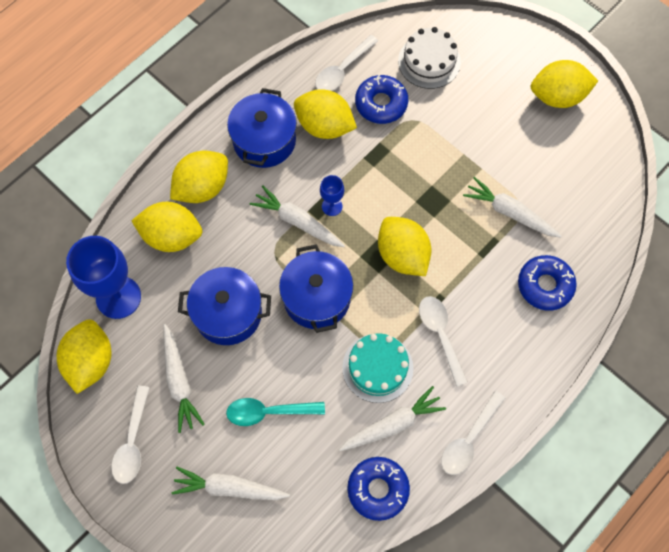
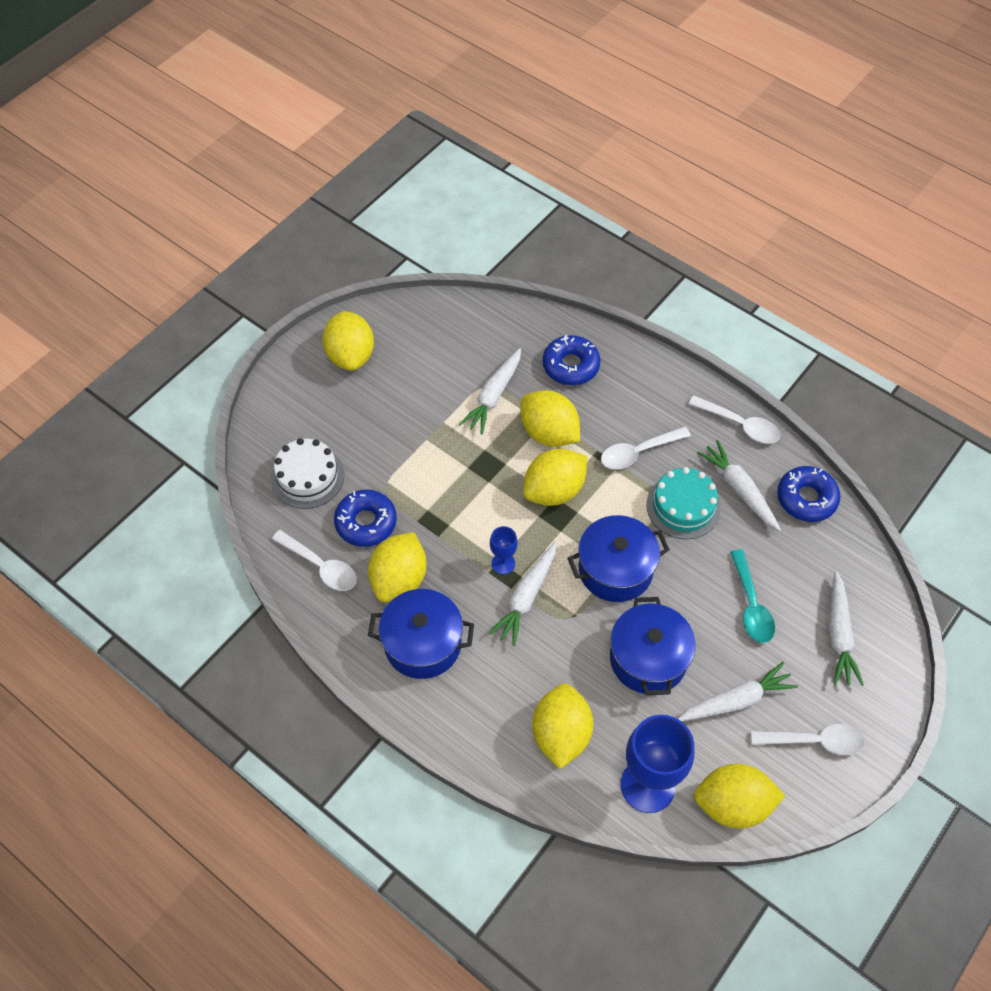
camera: 95 degrees left, 10 degrees down
(202, 187) = (492, 707): yellow lemon -> yellow lemon (549, 433)

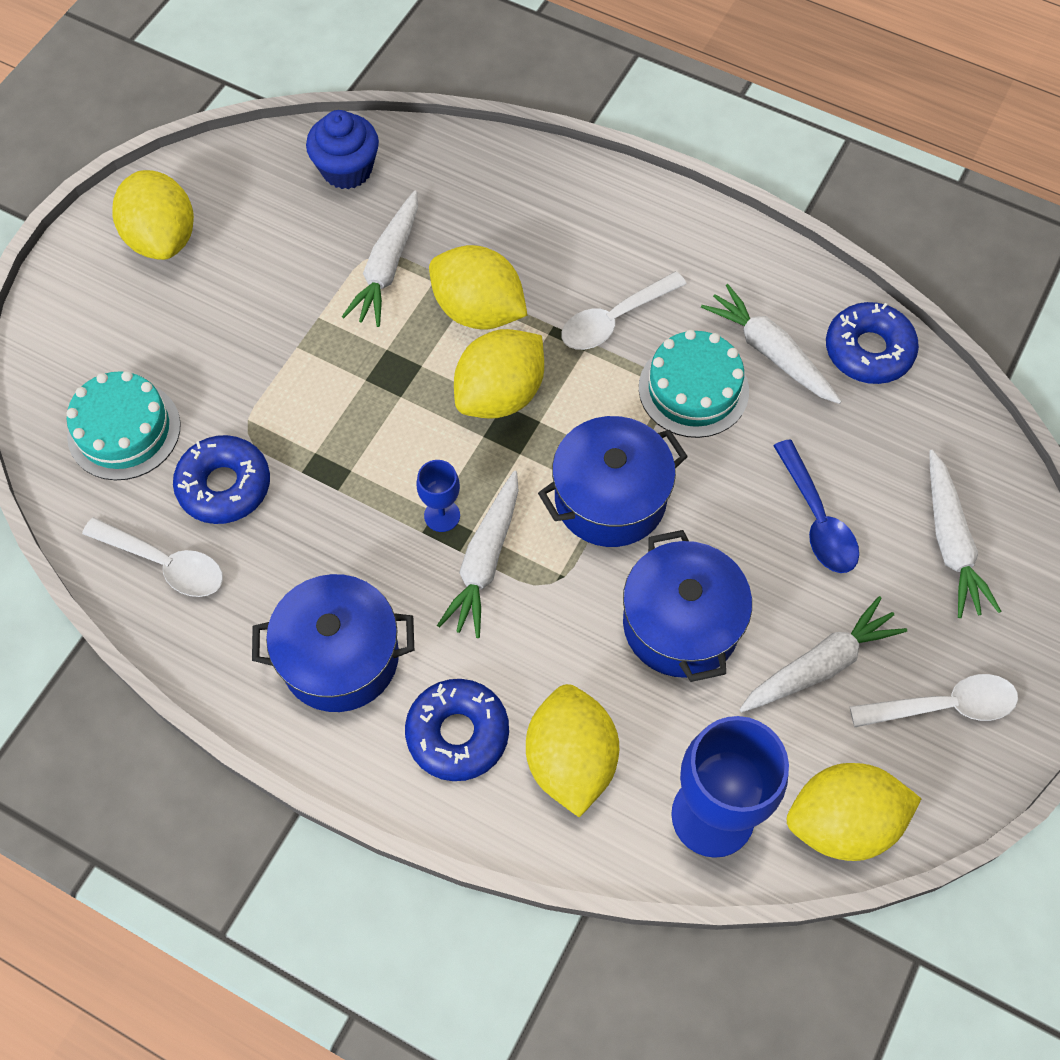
camera: 10 degrees left, 5 degrees up
(307, 477) = (124, 430): white cake -> turquoise cake
(399, 579) = (289, 565): yellow lemon -> none
(477, 327) = (347, 169): none -> blue cupcake
(571, 365) = (494, 206): blue donut -> blue donut (457, 734)
(740, 425) = (754, 257): white spoon -> none
(751, 605) = (817, 519): turquoise spoon -> blue spoon

